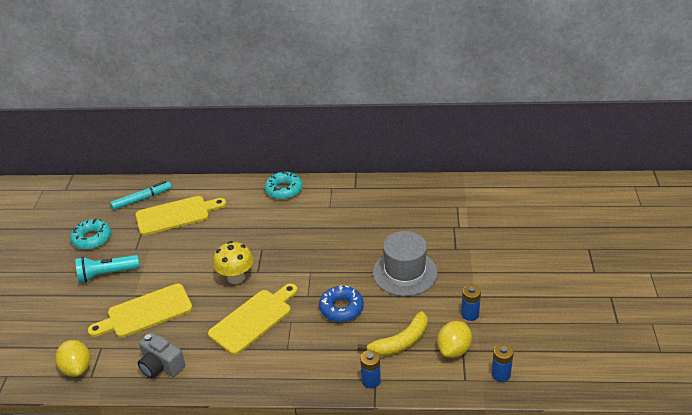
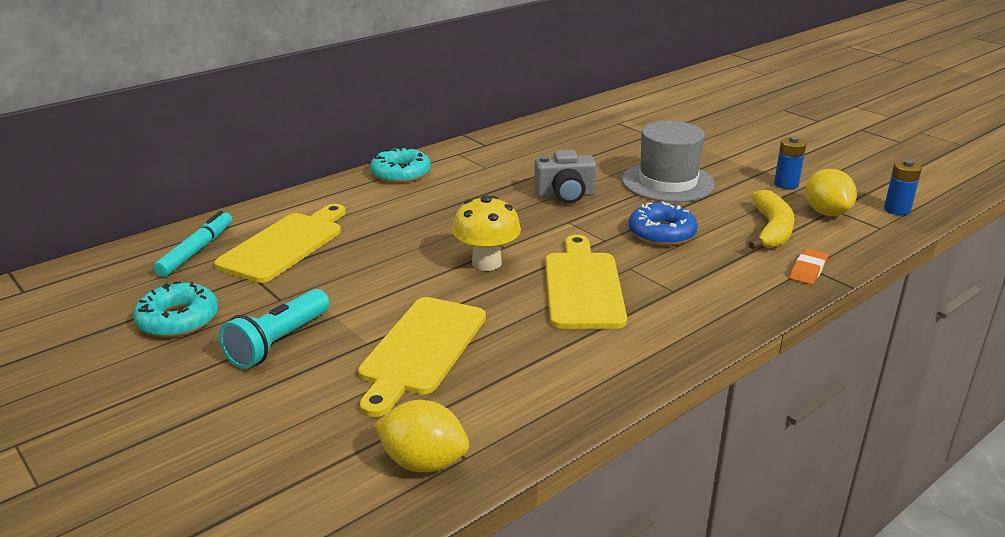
camera: 45 degrees left, 10 degrees down
(161, 366) = (551, 387): grey camera -> grey camera (565, 195)
(371, 381) = (808, 270): blue battery -> orange eraser

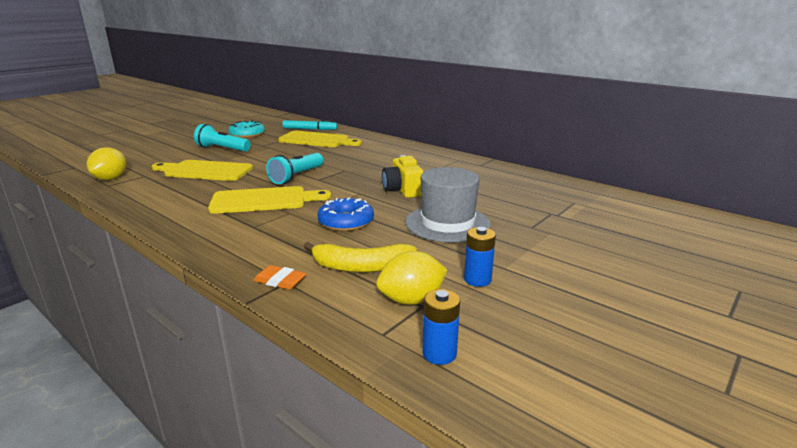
camera: 80 degrees right, 5 degrees down
(401, 173) = (415, 150): turquoise donut -> none
(486, 263) = (297, 177): yellow mushroom -> turquoise flashlight
(565, 195) = (402, 190): grey camera -> yellow camera

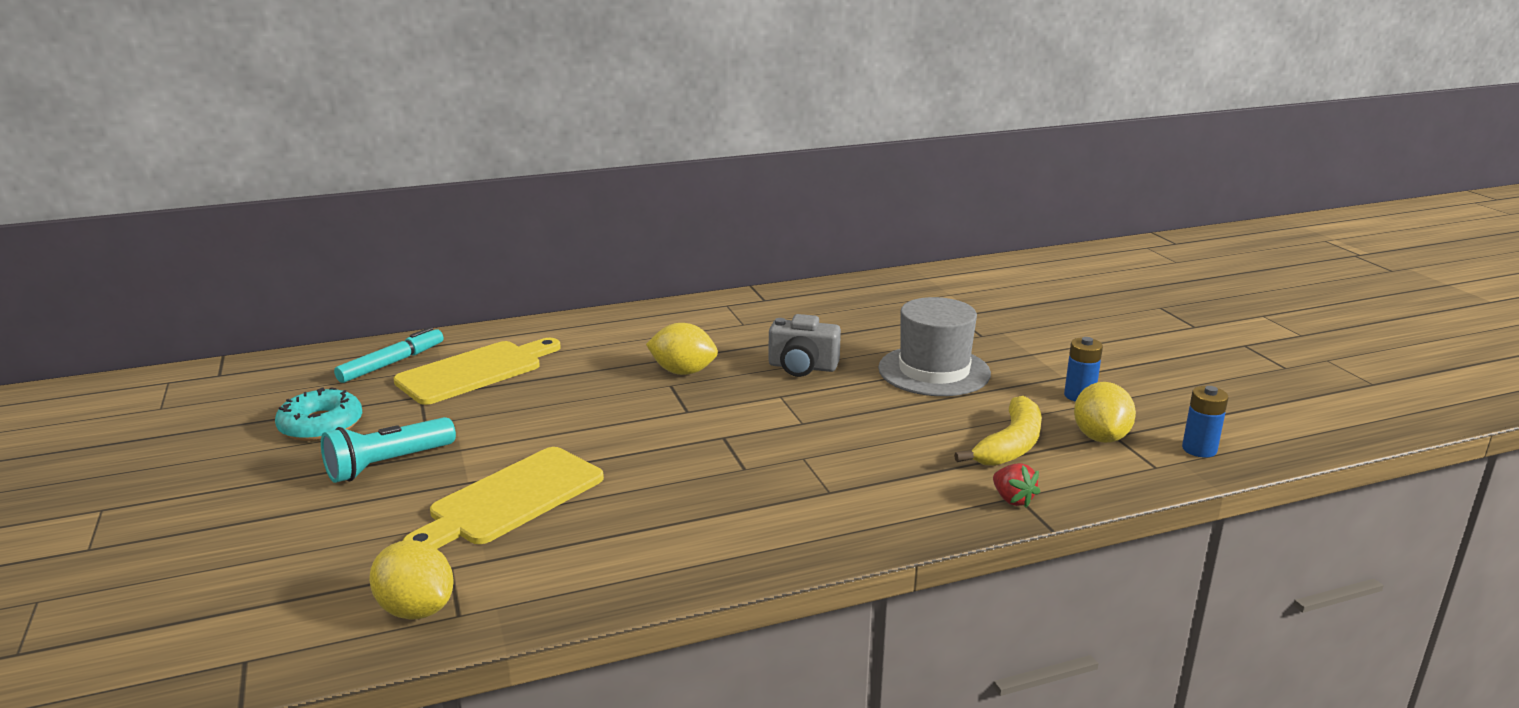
camera: 60 degrees left, 0 degrees up
(264, 200) = (733, 468): yellow cutting board -> none
(280, 281) = (1012, 499): orange eraser -> red strawberry
(297, 177) = (654, 424): turquoise flashlight -> none
(346, 222) = (874, 426): blue donut -> none
(361, 169) = (683, 372): none -> yellow lemon
(402, 190) = (802, 367): yellow camera -> grey camera

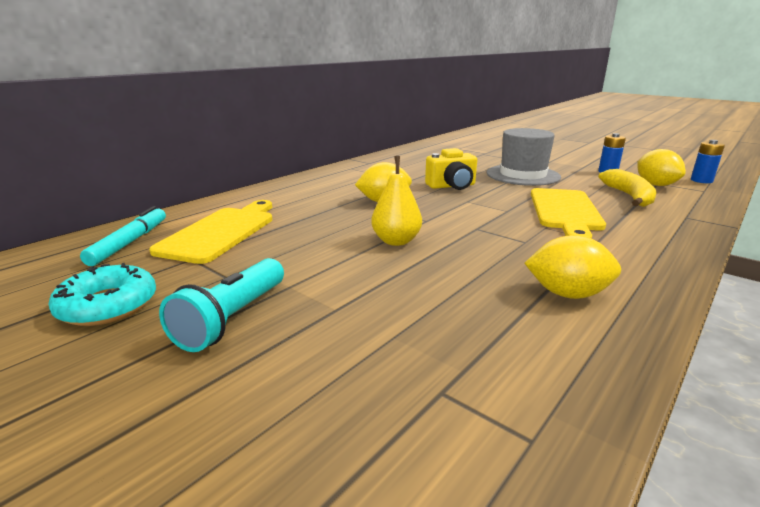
camera: 30 degrees left, 0 degrees up
(416, 609) = (482, 456): yellow lemon -> yellow lemon (567, 294)
(511, 499) = (398, 310): yellow cutting board -> yellow cutting board (565, 211)
(615, 429) = (396, 241): none -> yellow pear
(802, 367) = (452, 186): grey camera -> yellow camera
(1012, 499) = (688, 219): red strawberry -> none

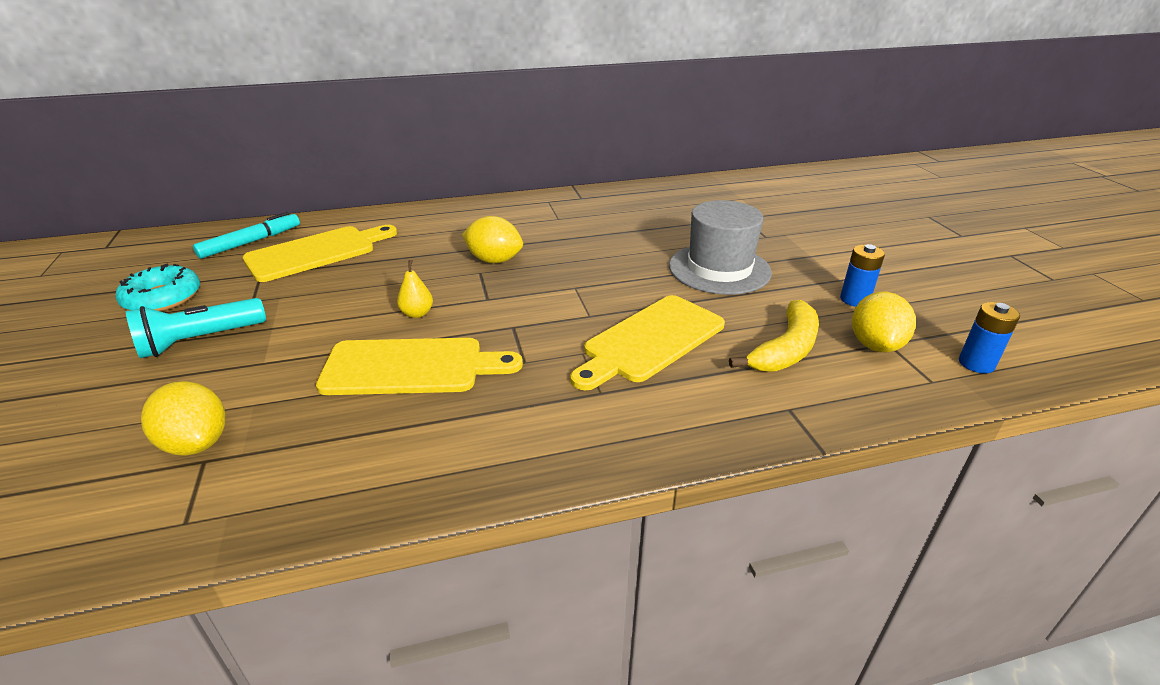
camera: 35 degrees right, 10 degrees up
(396, 241) = (417, 313): yellow pear -> yellow pear, size x0.65
(452, 186) = (601, 260): yellow camera -> none
(463, 268) = (411, 367): none -> yellow cutting board
(567, 294) = (437, 434): yellow lemon -> yellow lemon (196, 443)

